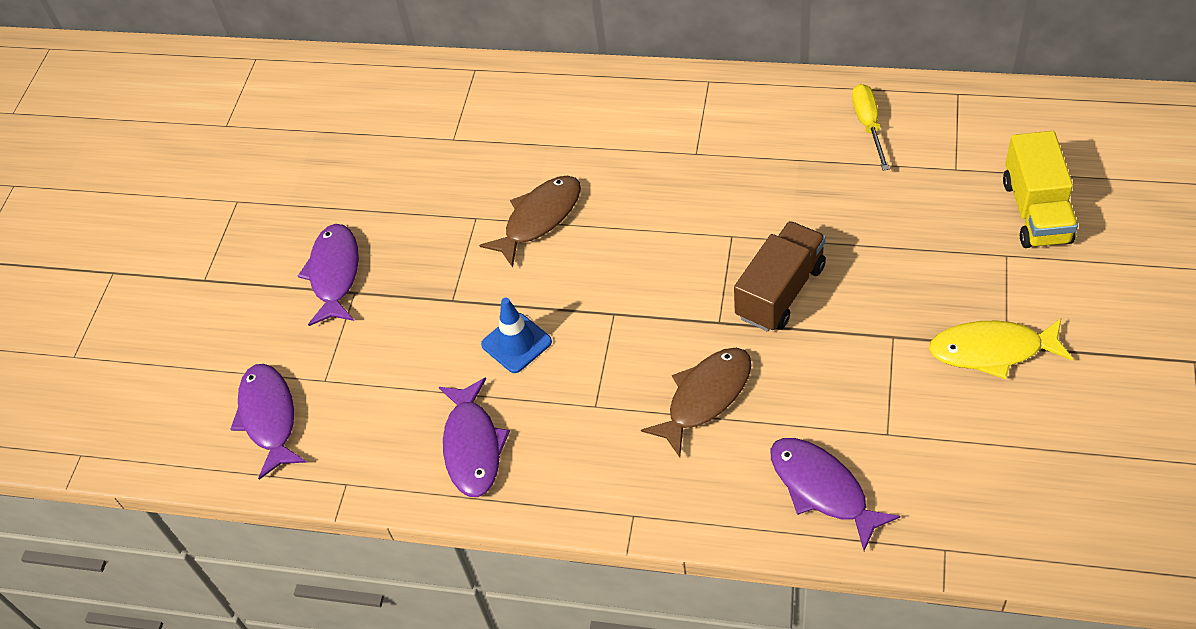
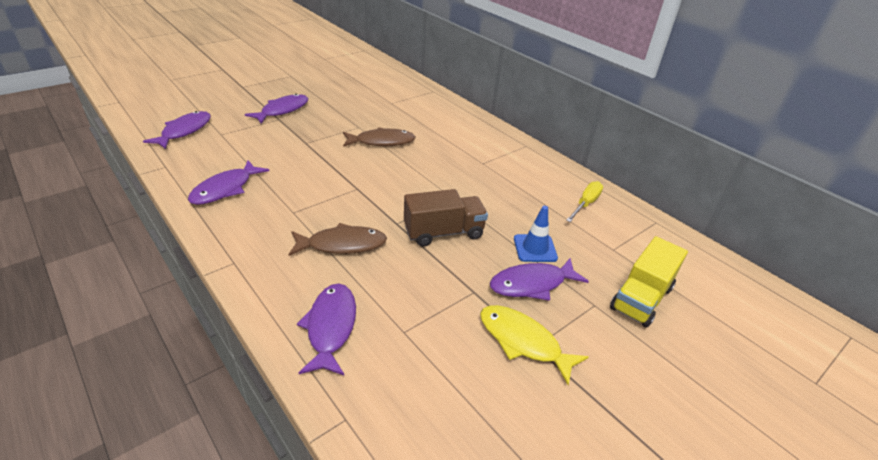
camera: 30 degrees right, 15 degrees down
(516, 343) = (303, 170): blue traffic cone -> blue traffic cone (535, 248)
(932, 280) = (532, 284): none -> purple fish

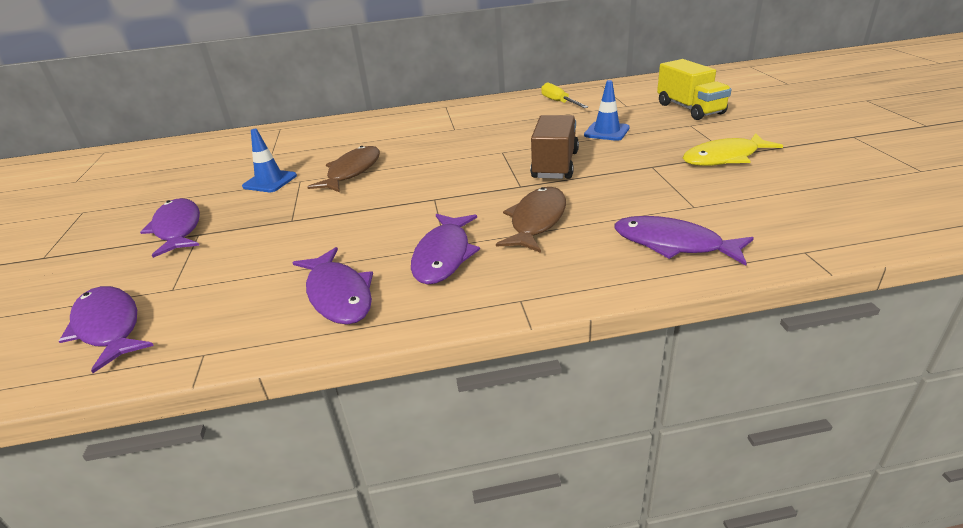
camera: 55 degrees left, 5 degrees down
(352, 117) = (270, 181): none -> blue traffic cone
(532, 284) = (654, 141): purple fish -> purple fish (443, 256)

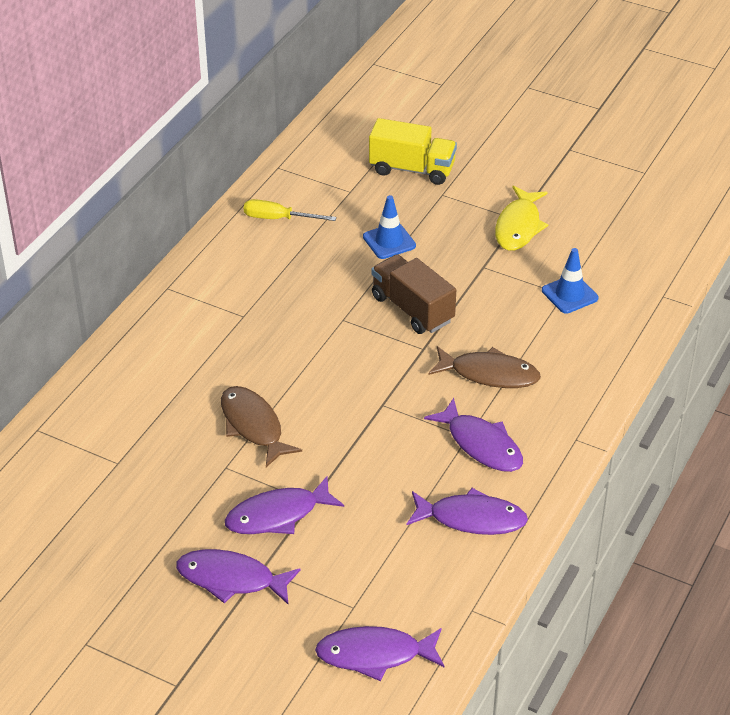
camera: 55 degrees left, 10 degrees up
(270, 181) = (198, 487): blue traffic cone -> blue traffic cone (569, 294)
(536, 221) = (489, 374): brown fish -> brown fish turned 135 degrees clockwise
(673, 244) = (594, 337): purple fish -> purple fish (278, 515)

